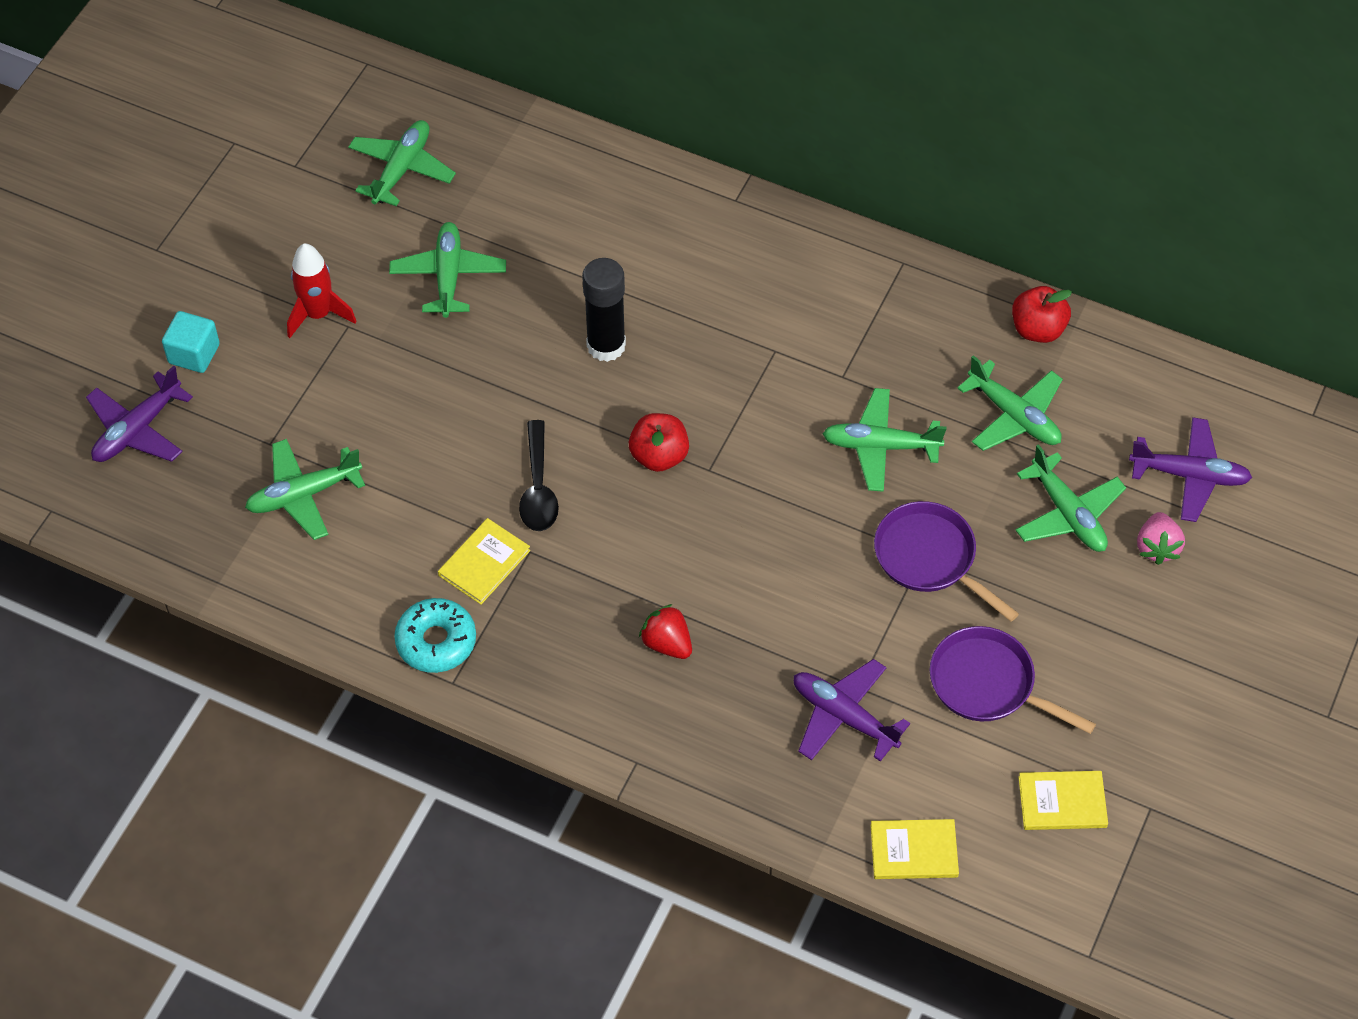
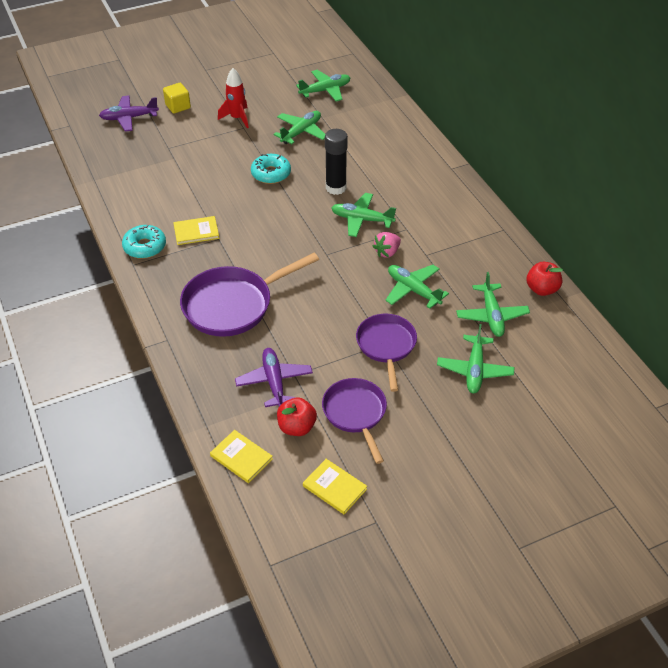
camera: 40 degrees right, 10 degrees down
(194, 354) = (178, 106): turquoise cube -> yellow cube
(304, 495) = (159, 170): green plane -> green plane (362, 220)
(484, 385) = (271, 174): none -> turquoise donut
(538, 487) = (249, 219): black spoon -> none
(659, 456) = (311, 237): red apple -> red apple (296, 427)
(667, 643) = (233, 305): red strawberry -> purple pan
(1157, 547) = (505, 412): pink strawberry -> pink strawberry (387, 252)
(1189, 475) = (557, 392): purple plane -> none

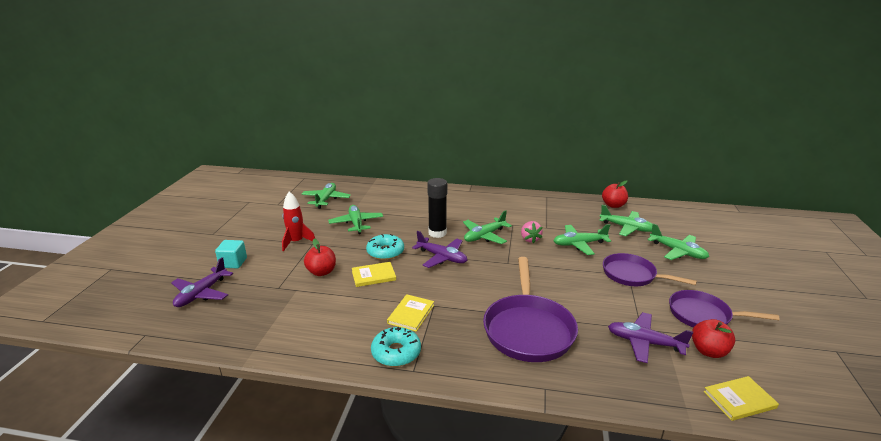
camera: 55 degrees left, 20 degrees down
(178, 106) = (233, 263): yellow cube -> turquoise cube
(208, 156) = (321, 272): none -> red apple
(295, 210) = (442, 257): none -> purple plane
(334, 487) = (791, 358): yellow book -> yellow book (373, 276)

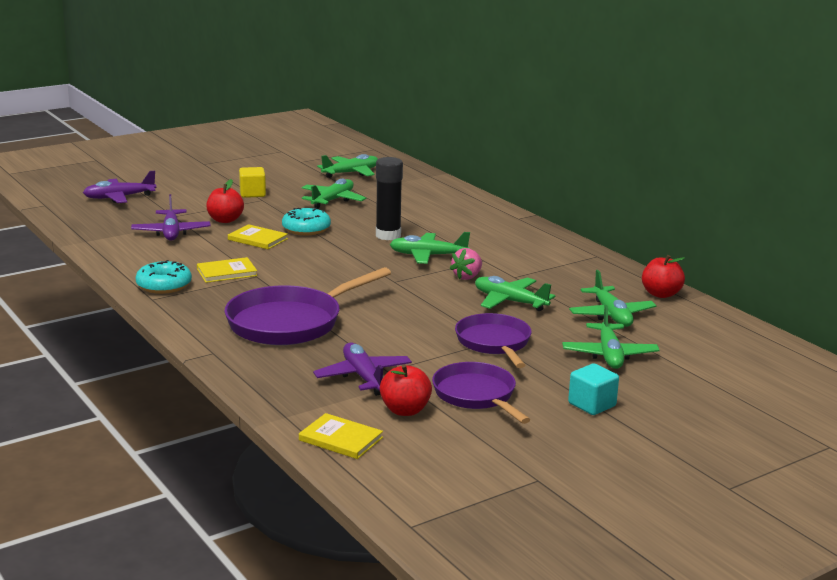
camera: 45 degrees right, 5 degrees down
(233, 263) = (177, 188): turquoise cube -> turquoise cube (592, 405)
(296, 242) = (252, 194): red rocket -> yellow cube
(442, 257) = (345, 252): purple plane -> purple plane (171, 232)

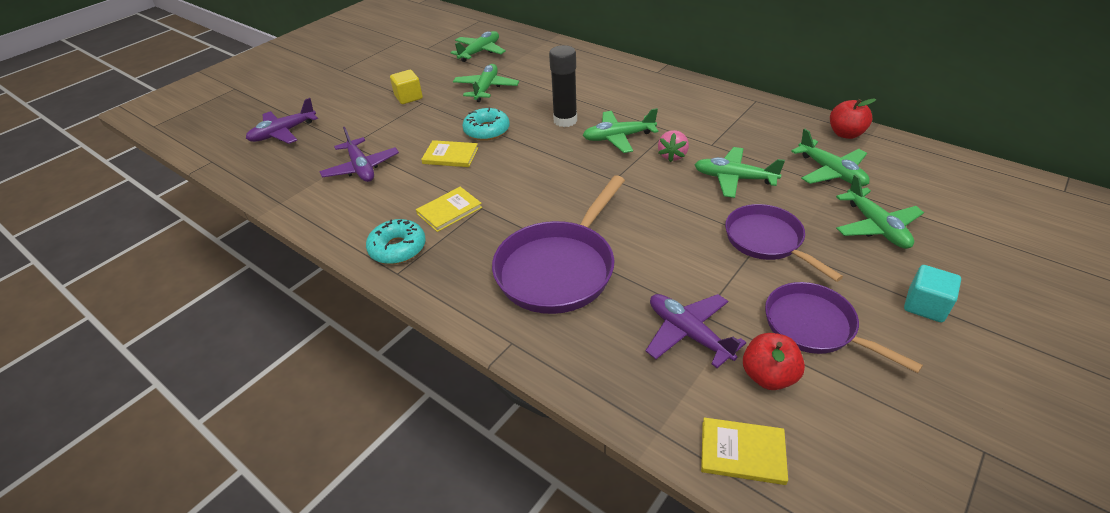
camera: 15 degrees left, 20 degrees up
(225, 220) = (404, 138): red apple -> none

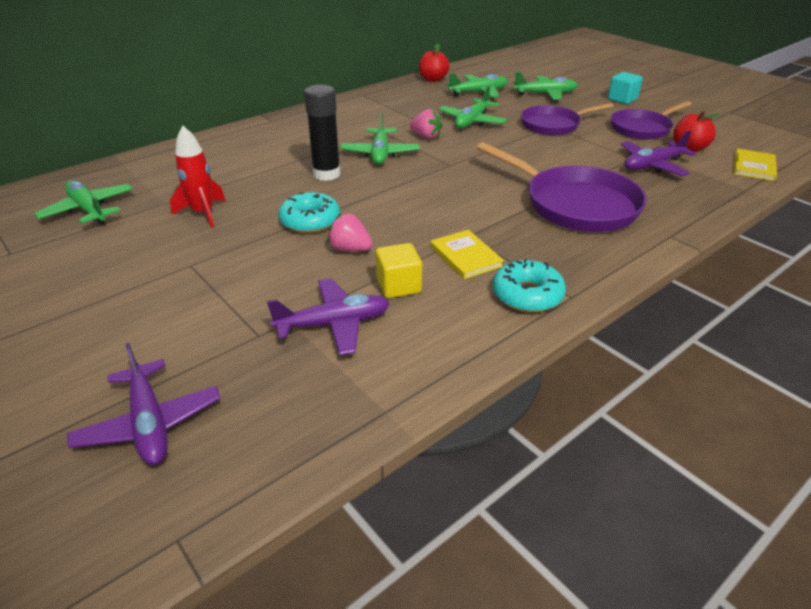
camera: 80 degrees left, 5 degrees down
(408, 97) = (161, 276): yellow cube -> yellow cube (398, 286)
(450, 155) = (350, 249): yellow book -> pink strawberry
(486, 88) = (203, 213): green plane -> red rocket

